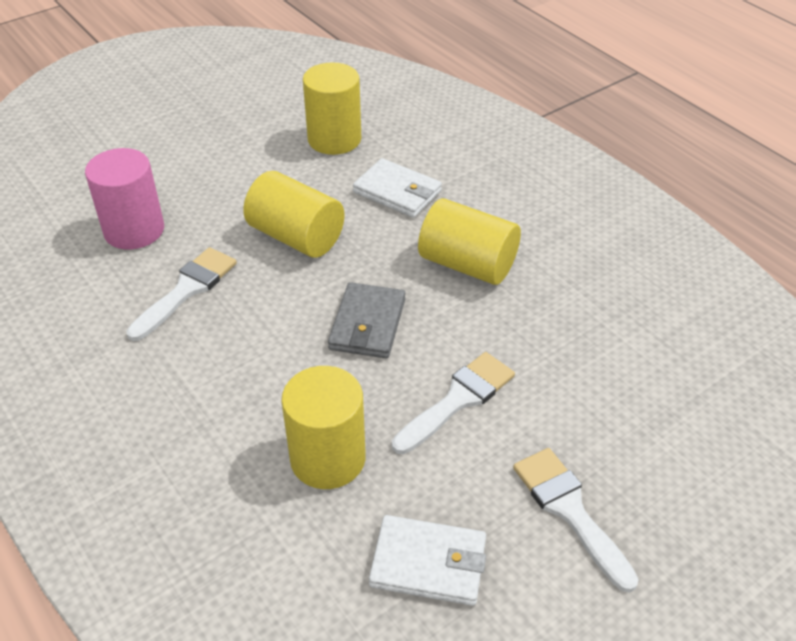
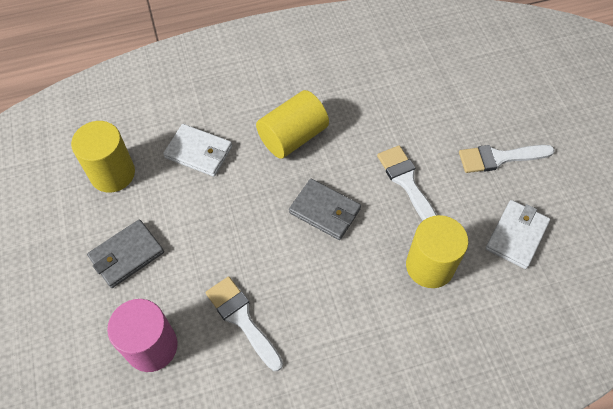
camera: 70 degrees left, 15 degrees up
(237, 180) = (126, 255): none -> grey wallet
(296, 237) = (217, 230): yellow cylinder -> none
(397, 192) = (199, 152): white wallet -> white wallet turned 60 degrees clockwise

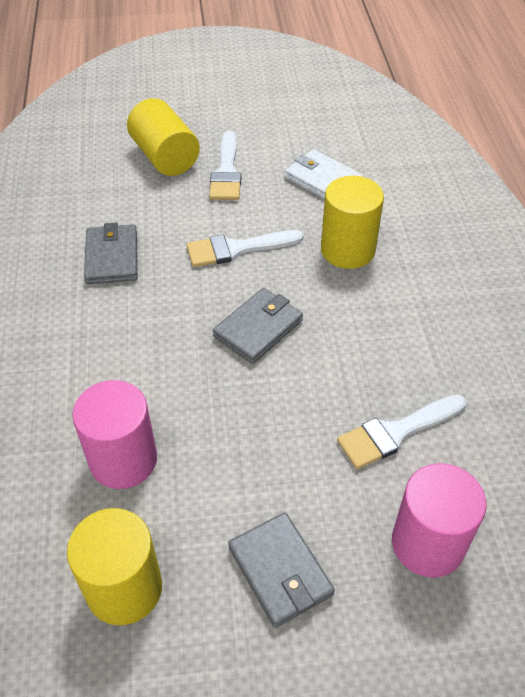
camera: 80 degrees left, 10 degrees down
(199, 152) = (123, 459): white wallet -> pink cylinder
(293, 137) = (135, 345): yellow cylinder -> yellow cylinder (165, 157)
(374, 103) = (112, 257): none -> grey wallet

